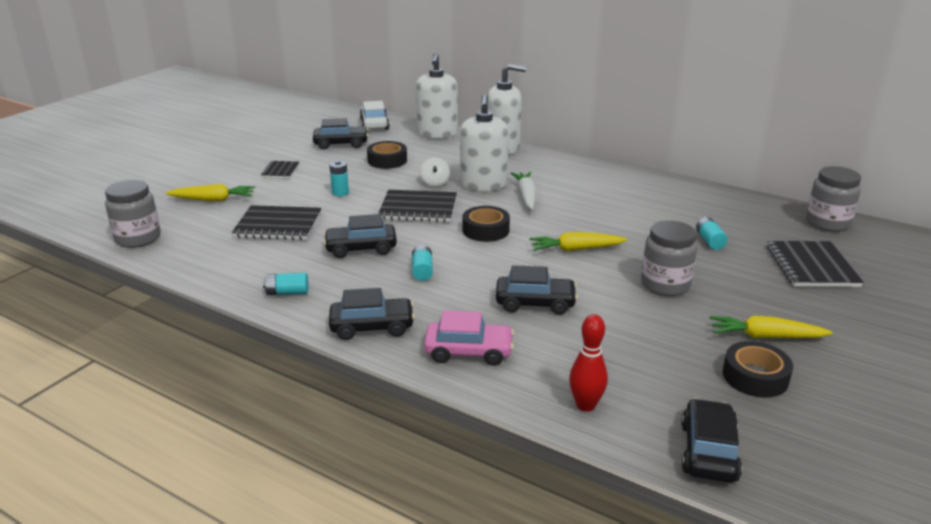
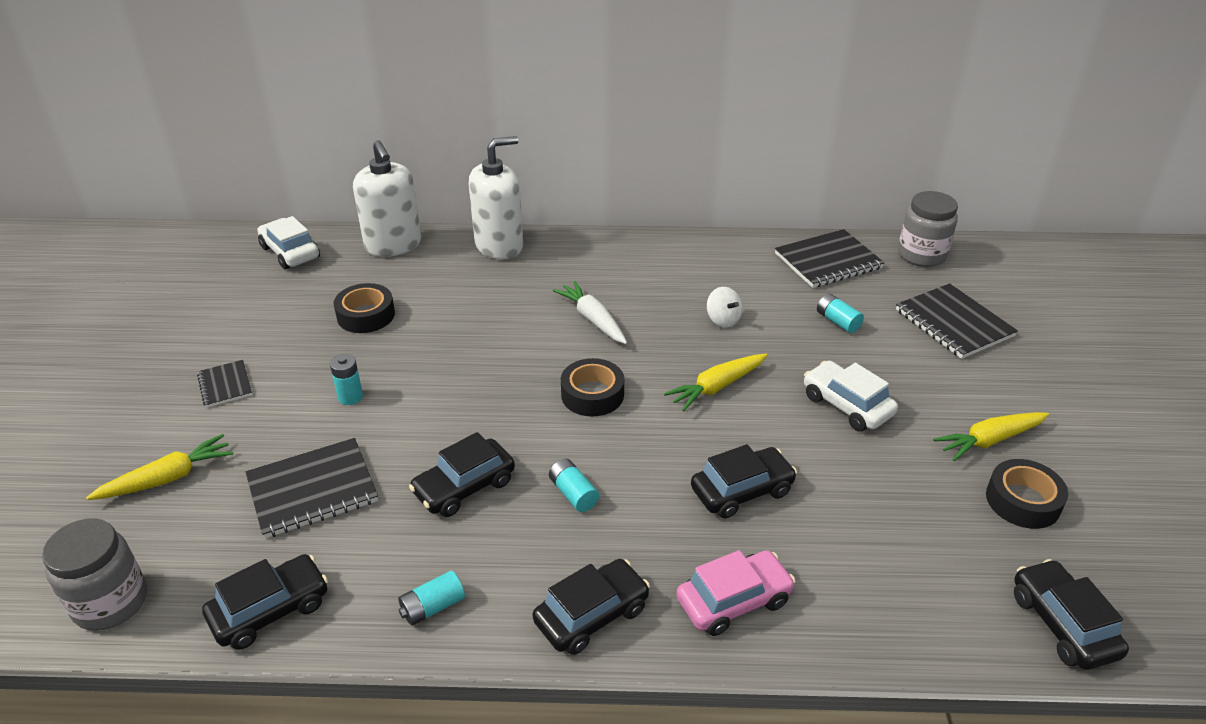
camera: 30 degrees left, 10 degrees up
(341, 144) = (273, 304): black car -> black car (270, 610)
(418, 208) = (479, 388): black notebook -> black notebook (828, 261)
(435, 183) = (463, 335): white spinning top -> white spinning top (723, 320)
(483, 185) = (527, 318): white soap dispenser -> none
(585, 405) = (911, 620): red bowling pin -> none
(665, 285) = (847, 405): grey jar -> white car

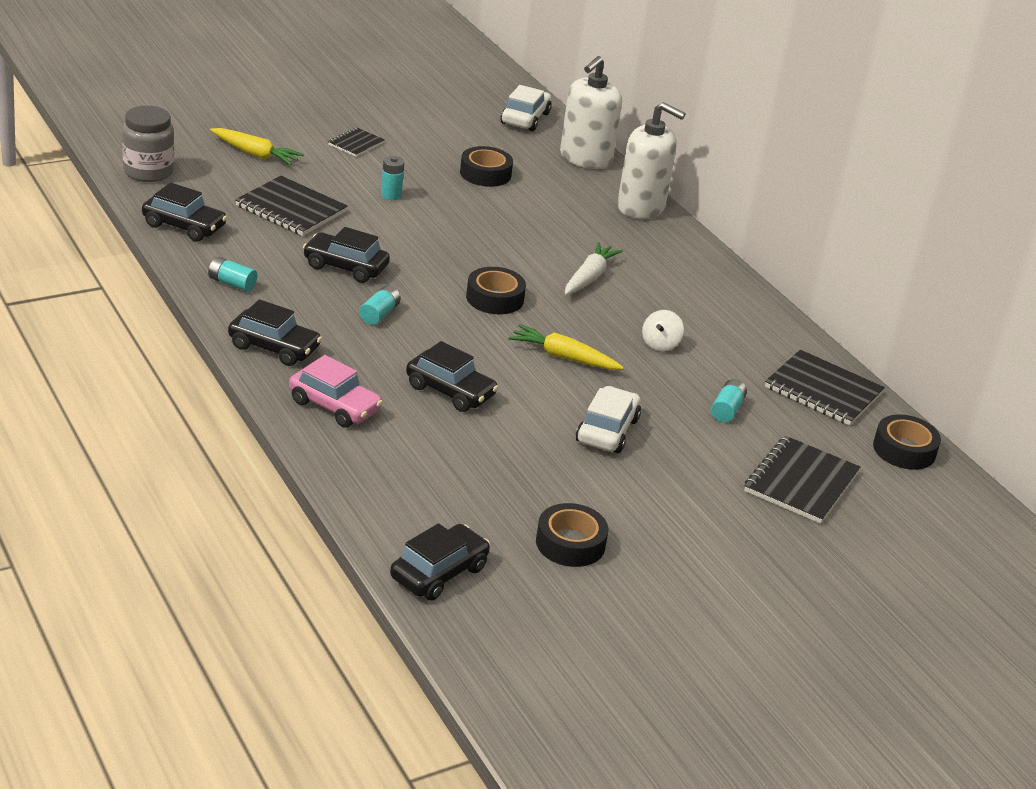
camera: 55 degrees right, 5 degrees down
(921, 255) = (904, 450): grey jar -> black tape
(989, 440) = (636, 518): yellow carrot -> none

